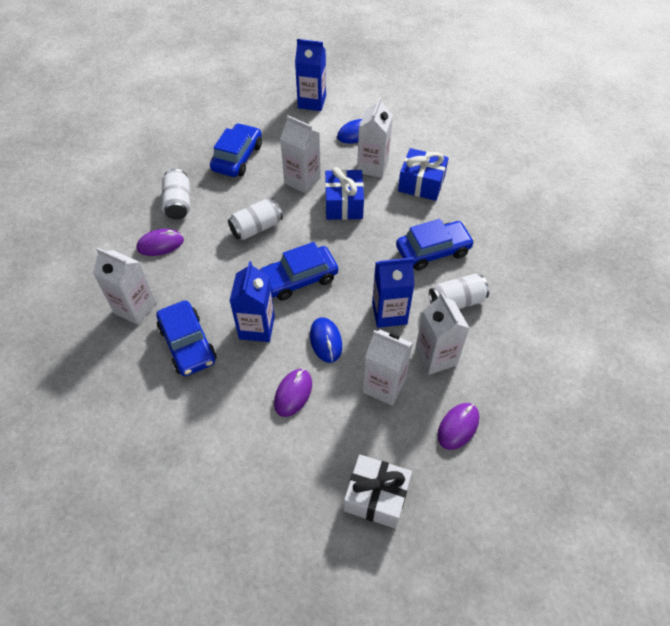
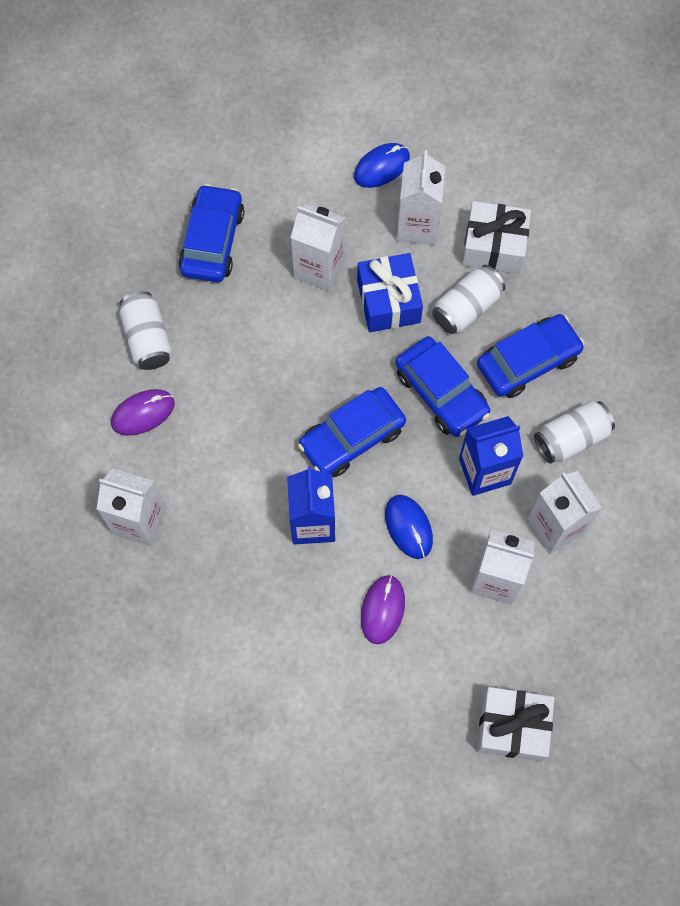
camera: 10 degrees left, 15 degrees up
(188, 344) = (227, 563): blue car -> blue car (441, 392)
(256, 228) = (272, 363): white can -> white can (466, 307)
(312, 102) = (300, 114): blue carton -> none
(421, 184) = (494, 247): blue gift -> white gift
(458, 427) = (597, 619): purple mouse -> none

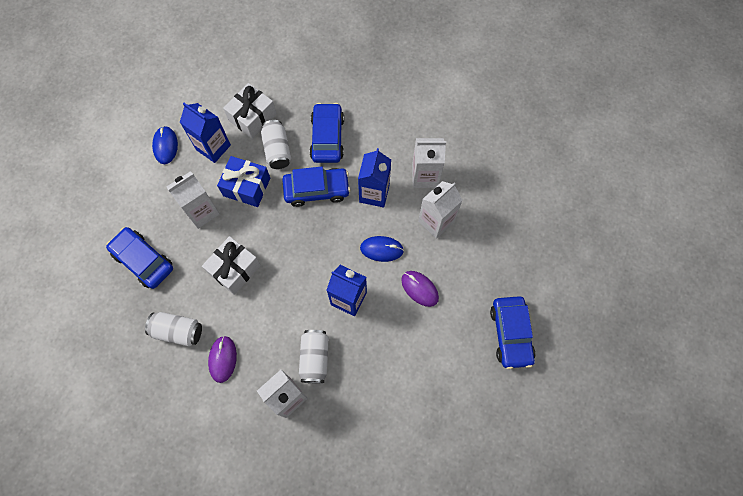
camera: 60 degrees left, 0 degrees up
(352, 437) = (312, 250): blue car -> blue car (511, 334)
(417, 225) = (213, 147): white carton -> blue carton
(512, 727) = (519, 258): white gift -> white gift (234, 269)
(571, 438) = (382, 141): white can -> white can (315, 358)

